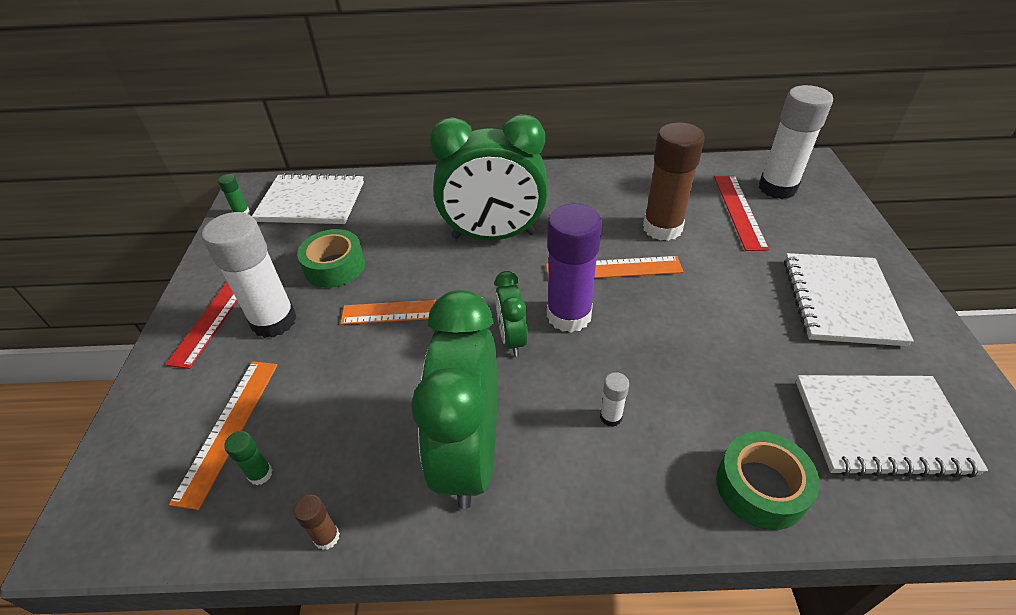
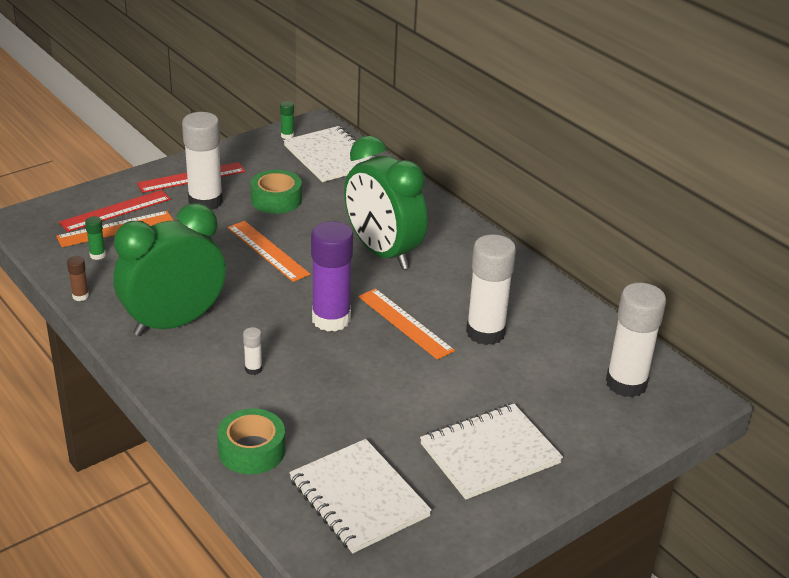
camera: 50 degrees right, 10 degrees down
(512, 339) = (283, 302): green clock -> none
(662, 228) = (485, 333): brown glue stick -> white glue stick
(739, 211) = (560, 369): red ruler -> red ruler (115, 211)

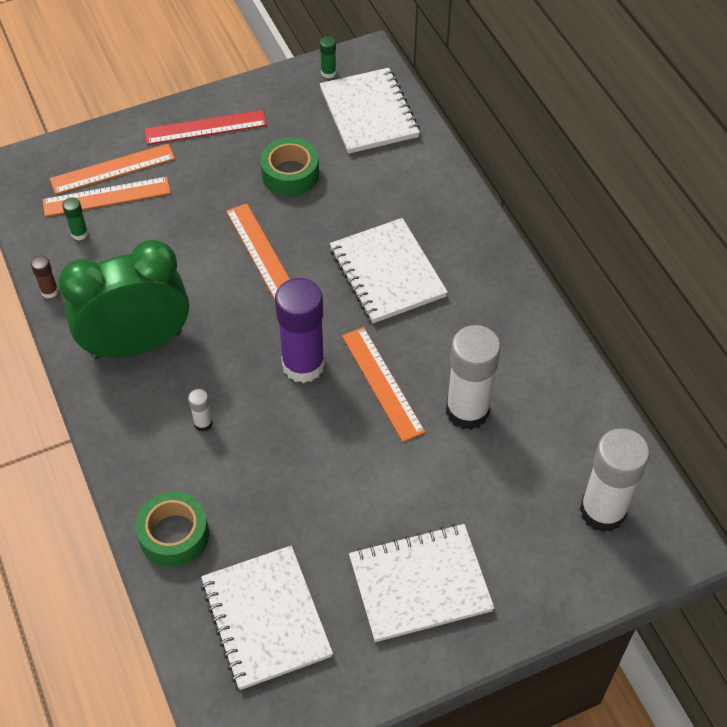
camera: 15 degrees right, 20 degrees up
(115, 211) = (112, 169): red ruler -> orange ruler
(205, 202) = (212, 167): white glue stick -> none
(382, 252) = (387, 273): green clock -> white notebook

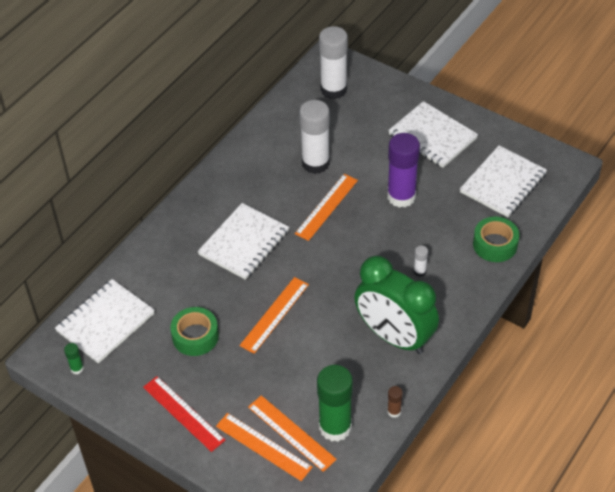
camera: 120 degrees left, 5 degrees down
(79, 233) = (335, 427): green glue stick -> green glue stick, size x2.37
(303, 365) = (343, 248): purple glue stick -> purple glue stick (401, 196)

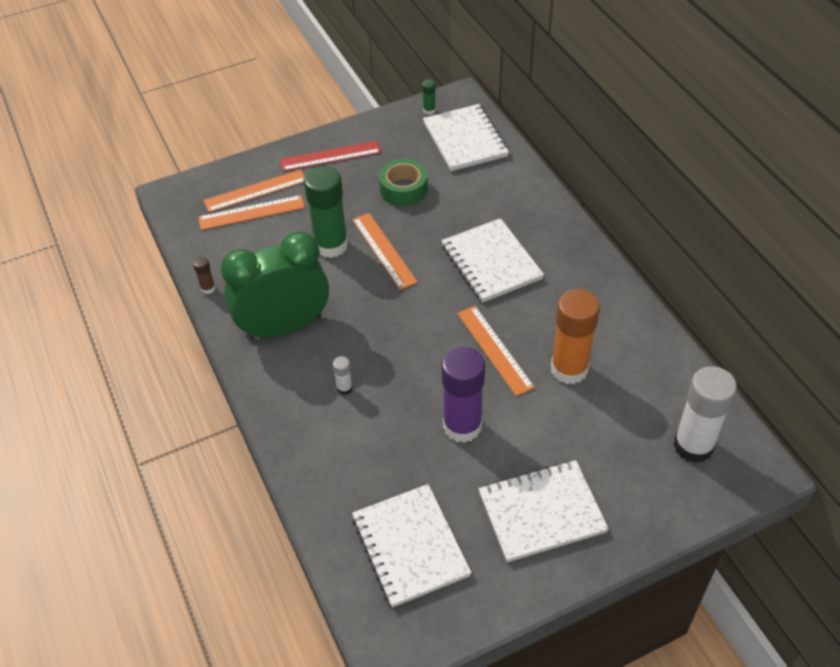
camera: 120 degrees right, 0 degrees up
(315, 163) = (569, 369): white glue stick -> orange glue stick
(335, 427) = (230, 242): green glue stick -> green glue stick (331, 245)
(495, 244) = (326, 480): green tape -> none

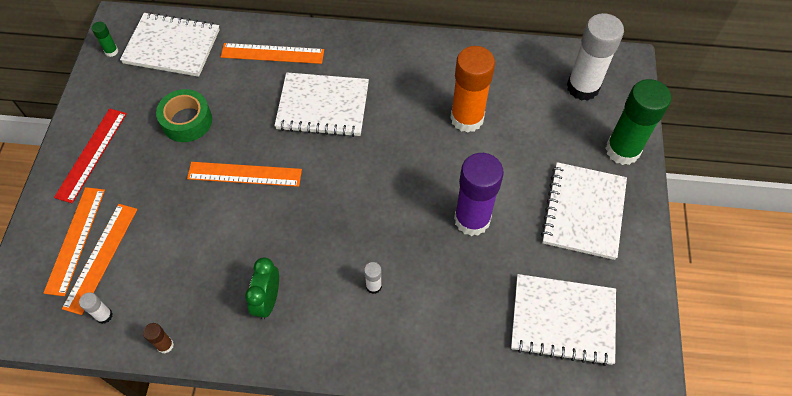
camera: 60 degrees left, 10 degrees up
(208, 242) = (104, 316): none -> white glue stick
(284, 327) = (268, 300): green clock -> green clock, size x0.48
(331, 245) = (203, 212): green glue stick -> green glue stick (622, 150)
(494, 350) = (413, 155): orange ruler -> orange ruler (272, 53)

